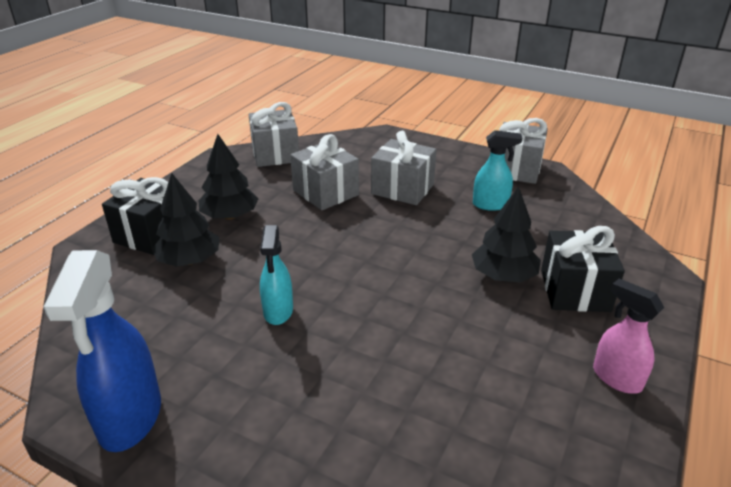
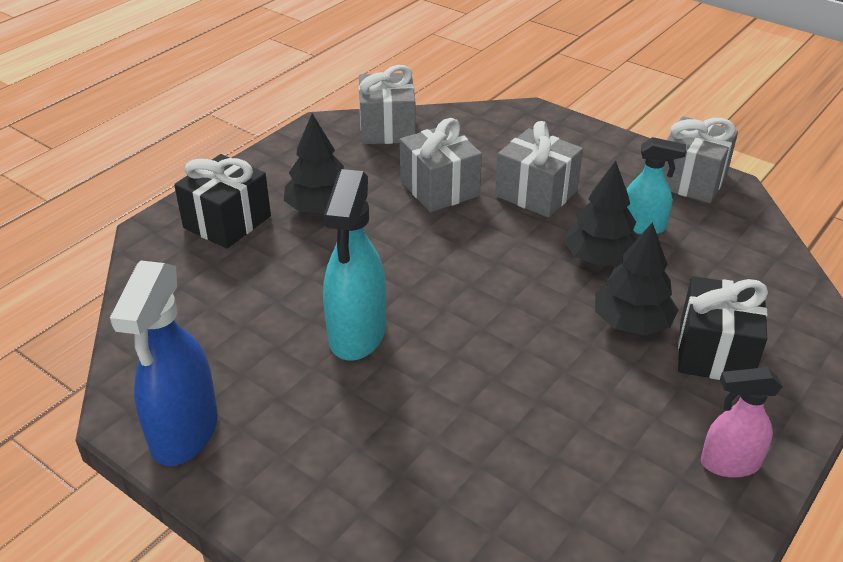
camera: 10 degrees right, 5 degrees up
(189, 261) = (266, 260): black tree -> black tree (599, 258)
(278, 311) = (357, 334): turquoise spray bottle -> turquoise spray bottle, size x1.65
(616, 378) = (729, 463): pink spray bottle -> pink spray bottle turned 60 degrees counterclockwise

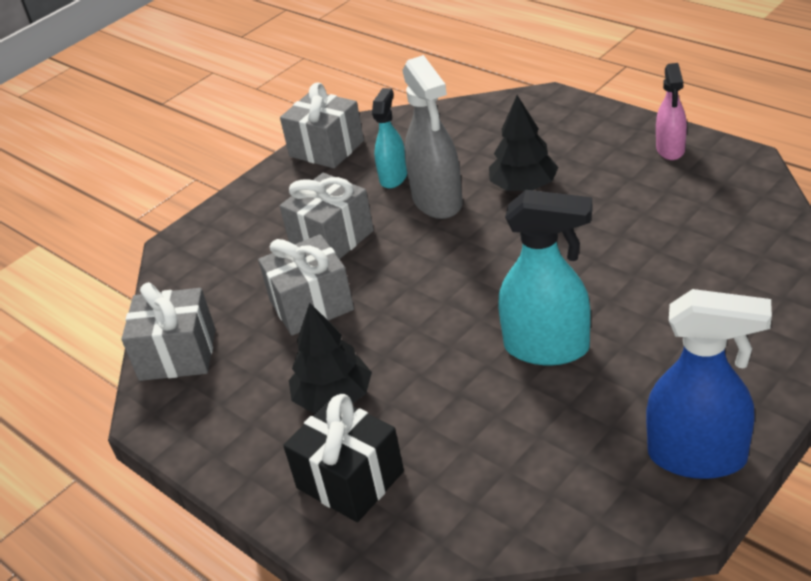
camera: 80 degrees left, 0 degrees up
(599, 258) = (437, 201): black tree -> grey spray bottle
(714, 352) = (556, 149): black gift -> none

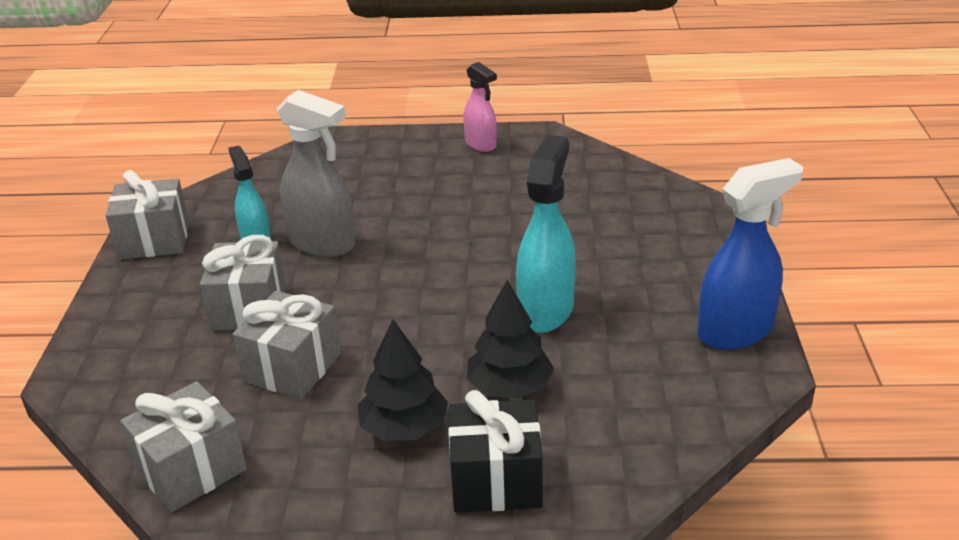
camera: 45 degrees left, 5 degrees down
(524, 186) = (389, 207): black tree -> black tree (509, 387)
(547, 348) = (546, 310): turquoise spray bottle -> turquoise spray bottle turned 45 degrees counterclockwise

